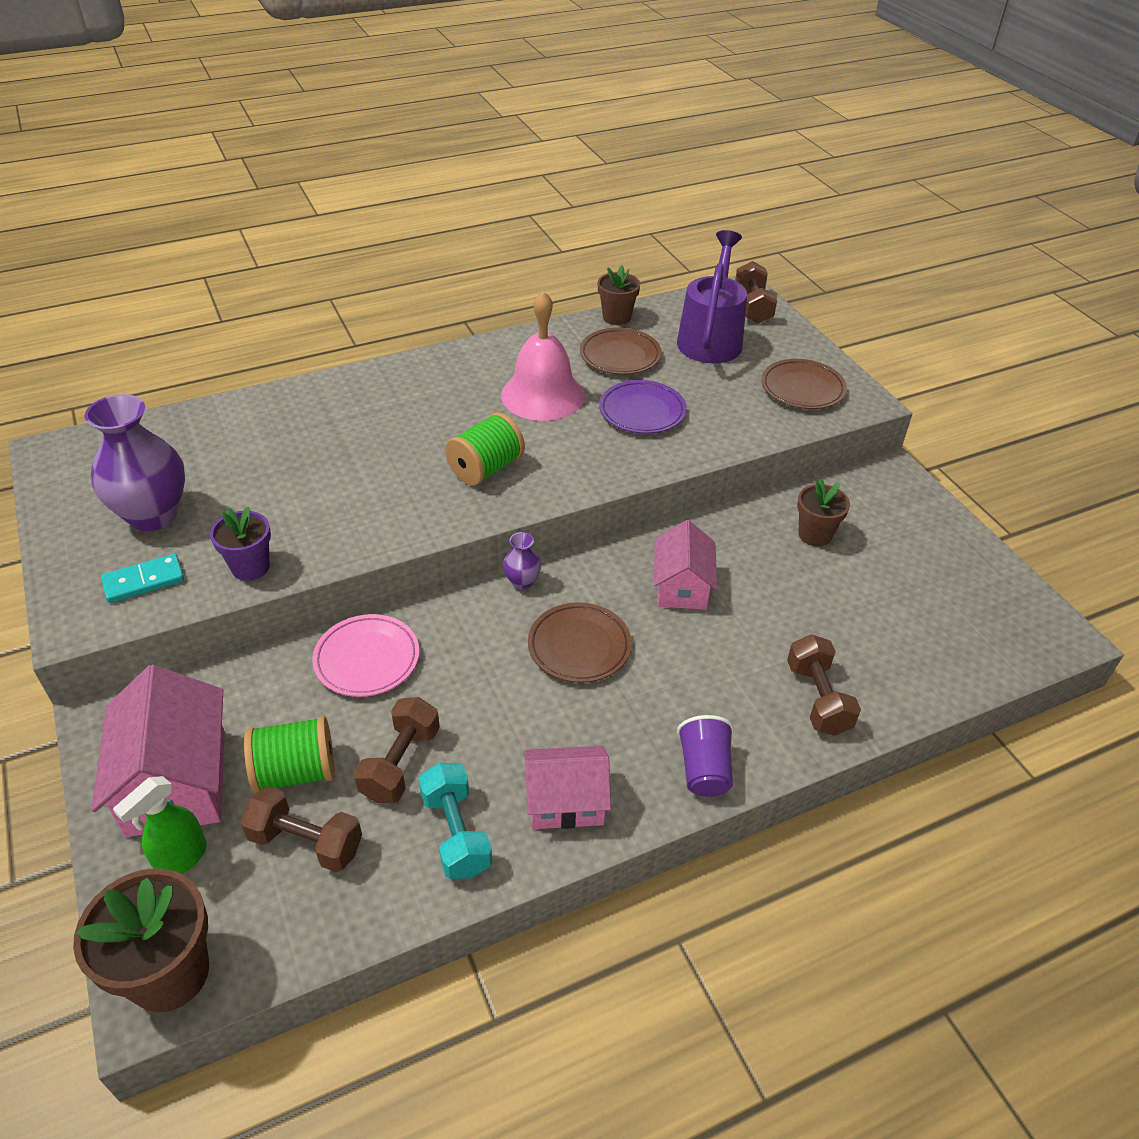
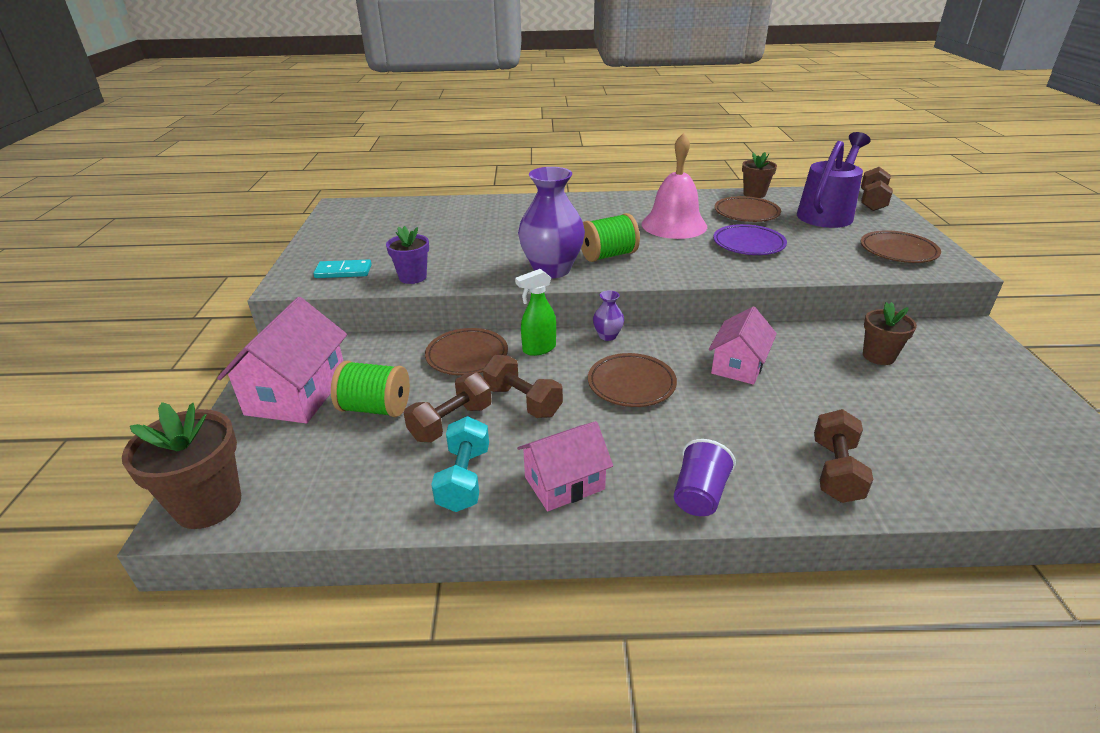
camera: 25 degrees right, 10 degrees down
(153, 515) = (373, 242): purple vase -> purple vase (552, 270)
(181, 859) = (267, 438): green spray bottle -> green spray bottle (538, 349)
(306, 842) = (353, 452): brown dumbbell -> brown dumbbell (523, 401)
(367, 659) = (467, 356): pink plate -> brown plate
(566, 801) = (564, 483): pink house -> pink house turned 45 degrees counterclockwise

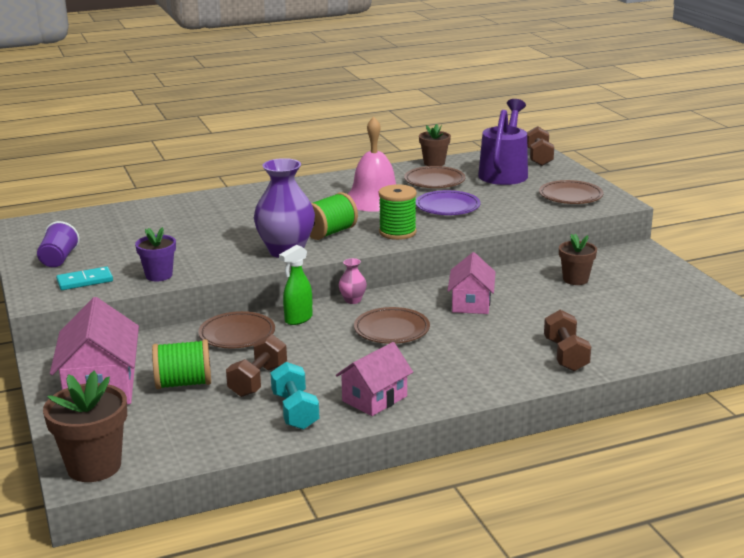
camera: 20 degrees left, 10 degrees down
(523, 401) = (309, 356): brown dumbbell -> none
(607, 336) = (352, 300): purple vase -> pink vase
(680, 266) = (397, 232): none -> green spool
(699, 495) = (477, 386): purple cup -> purple cup (58, 259)

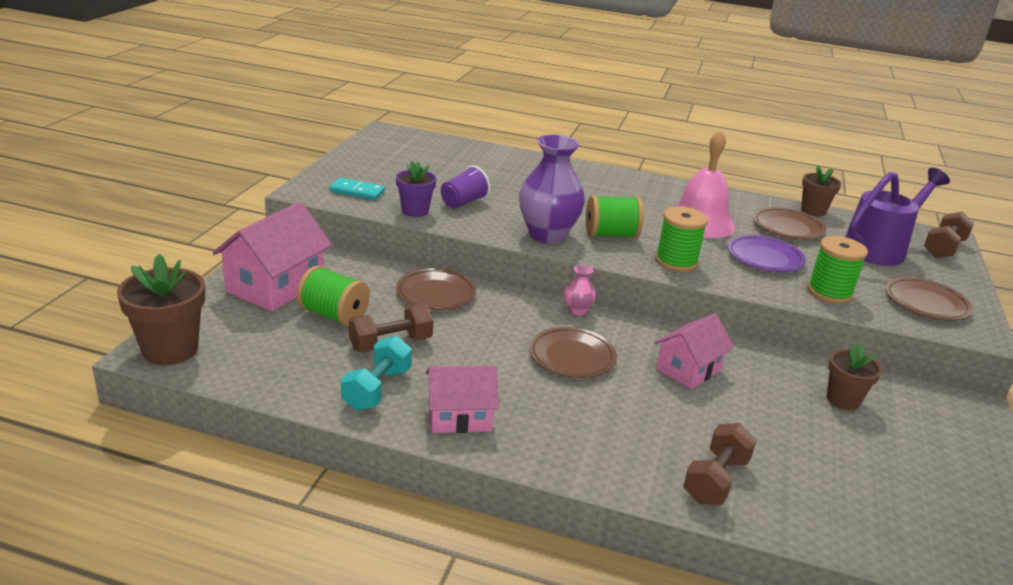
camera: 35 degrees right, 5 degrees up
(58, 259) = (367, 167): purple cup -> purple cup (463, 202)
(298, 319) = (504, 305): green spray bottle -> none
(512, 213) = (829, 292): none -> green spool

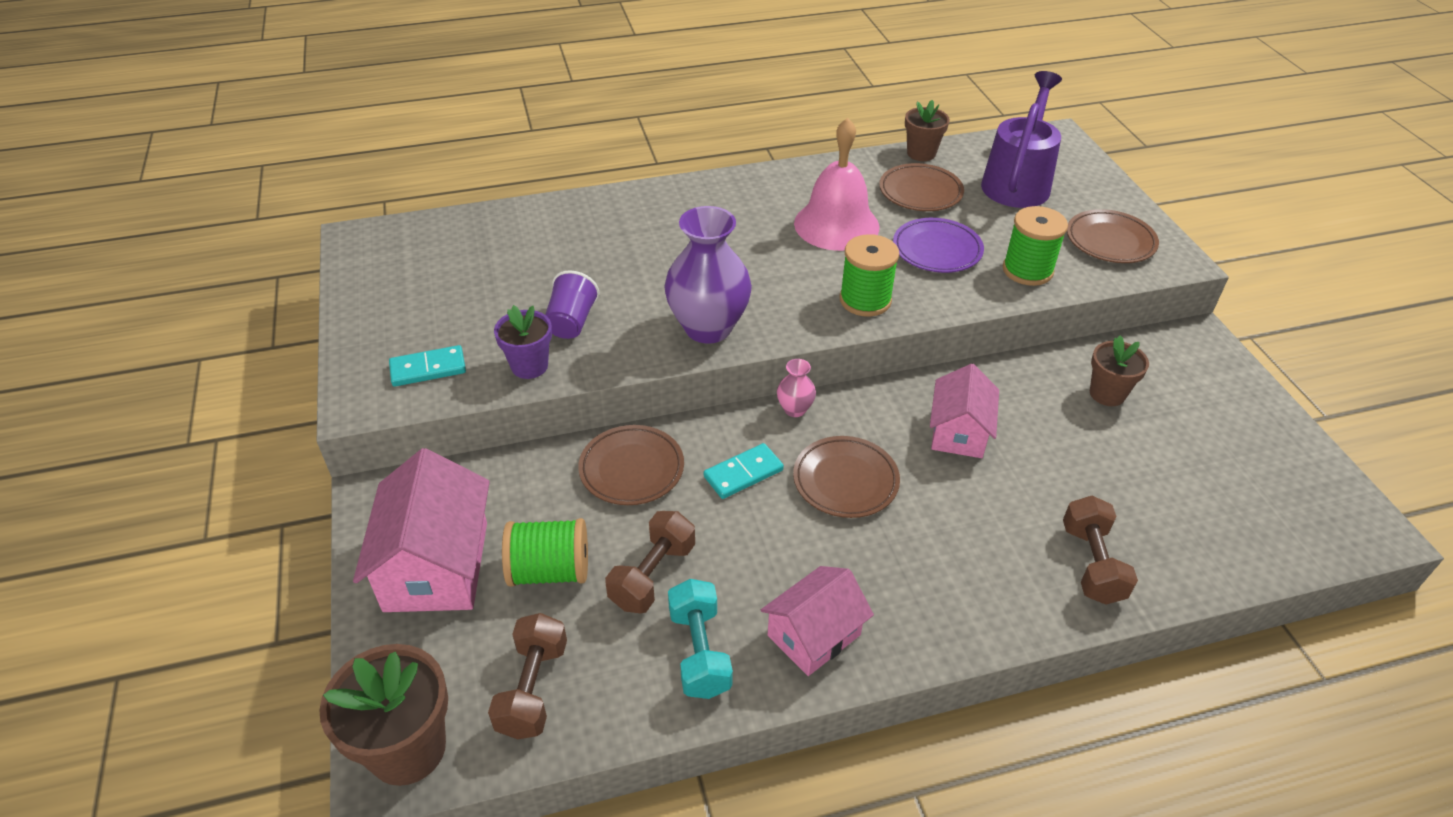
camera: 30 degrees left, 15 degrees up
(505, 324) = (743, 473): none -> turquoise domino
(611, 235) = (770, 292): green spool -> none
(943, 248) = (1065, 153): brown dumbbell -> brown dumbbell (532, 689)

